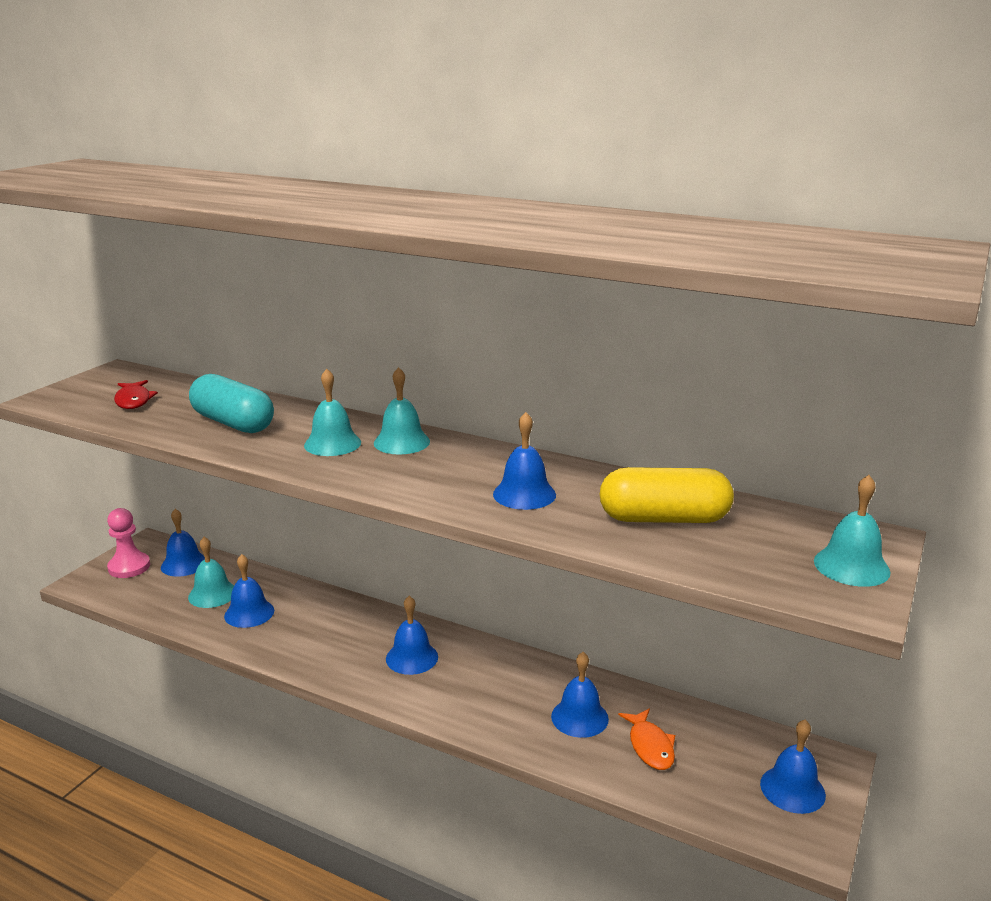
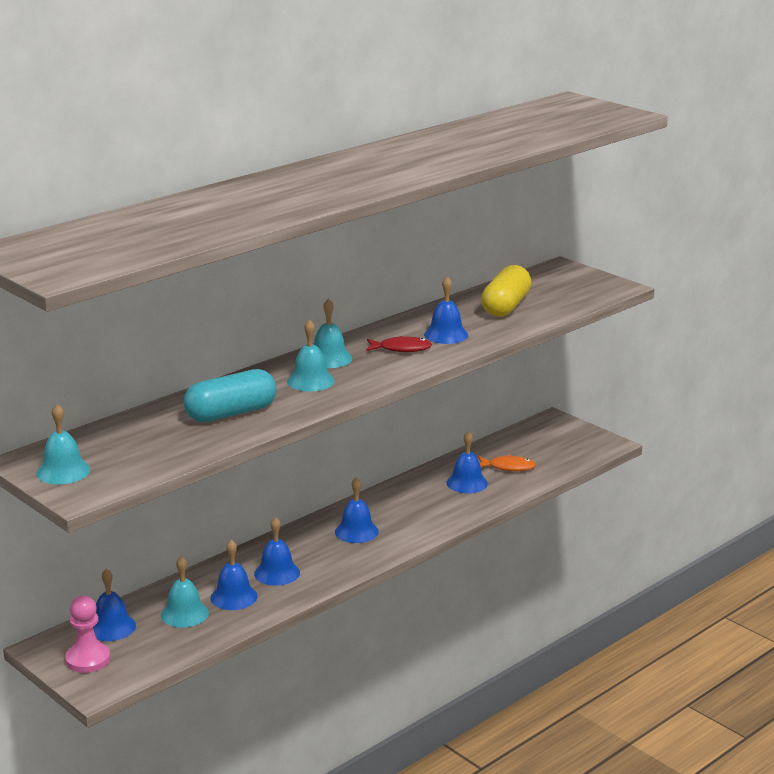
camera: 70 degrees left, 0 degrees up
(133, 400) = (129, 452): red fish -> red fish (401, 349)
(792, 789) = (567, 436): blue bell -> blue bell (277, 573)
(851, 566) = (585, 279): turquoise bell -> turquoise bell (63, 471)

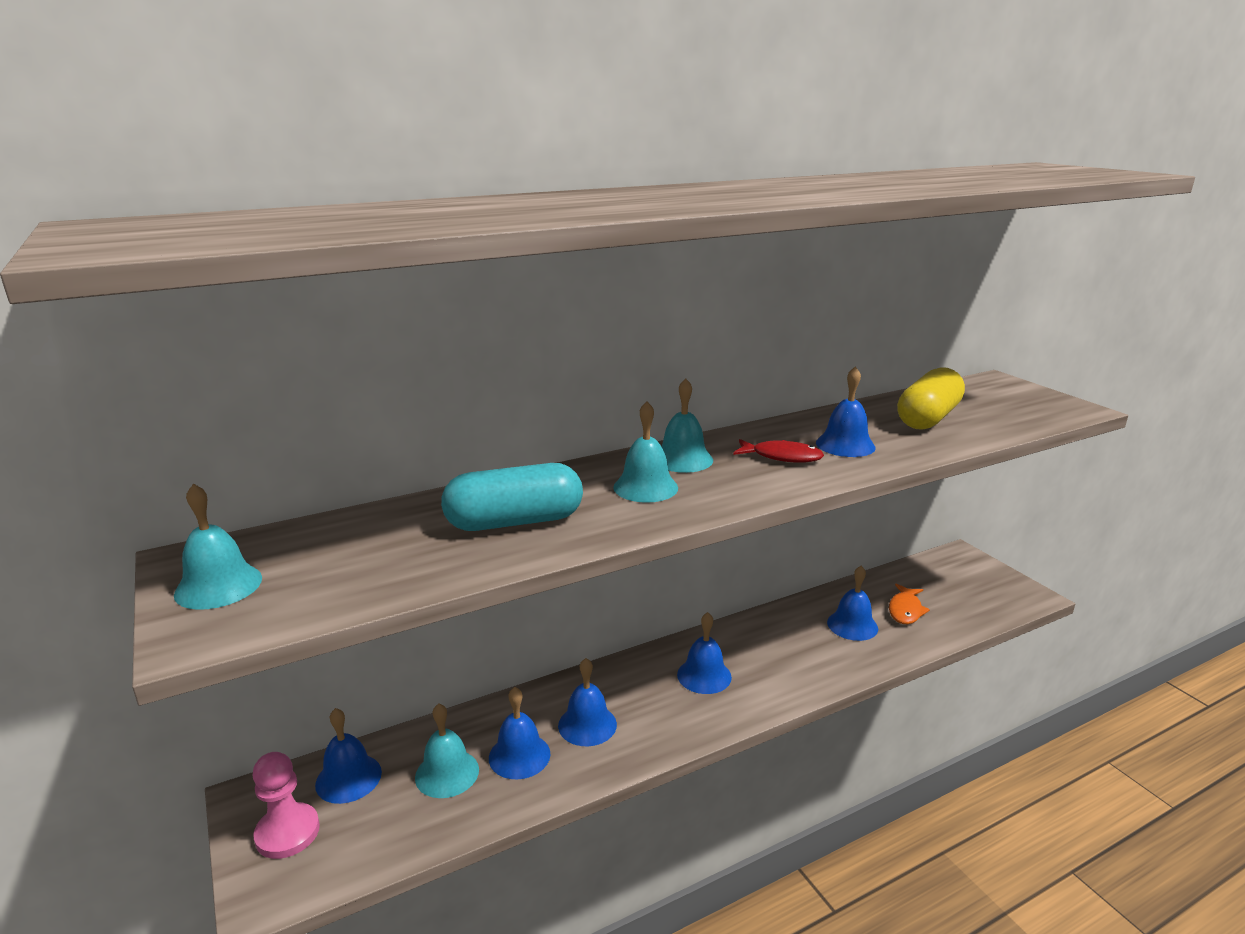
camera: 15 degrees right, 0 degrees up
(508, 467) = (905, 610): orange fish -> orange fish turned 90 degrees clockwise

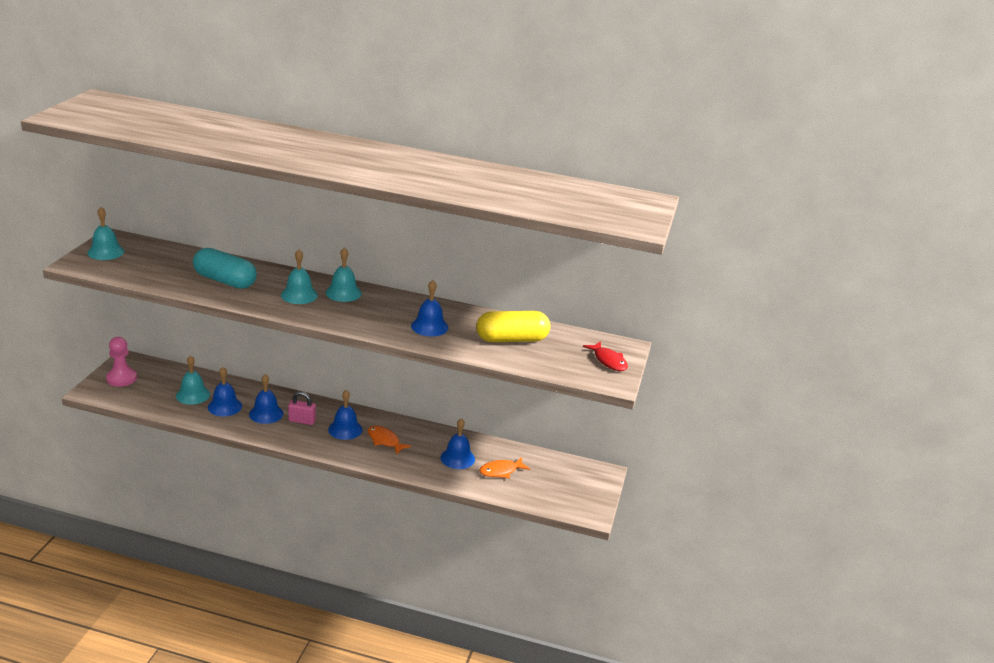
camera: 40 degrees right, 5 degrees up
(348, 778) = (162, 375): blue bell -> none
(643, 701) = (302, 421): none -> pink padlock
(763, 658) = (384, 441): none -> orange fish
(782, 457) = (386, 315): red fish -> red fish (608, 361)

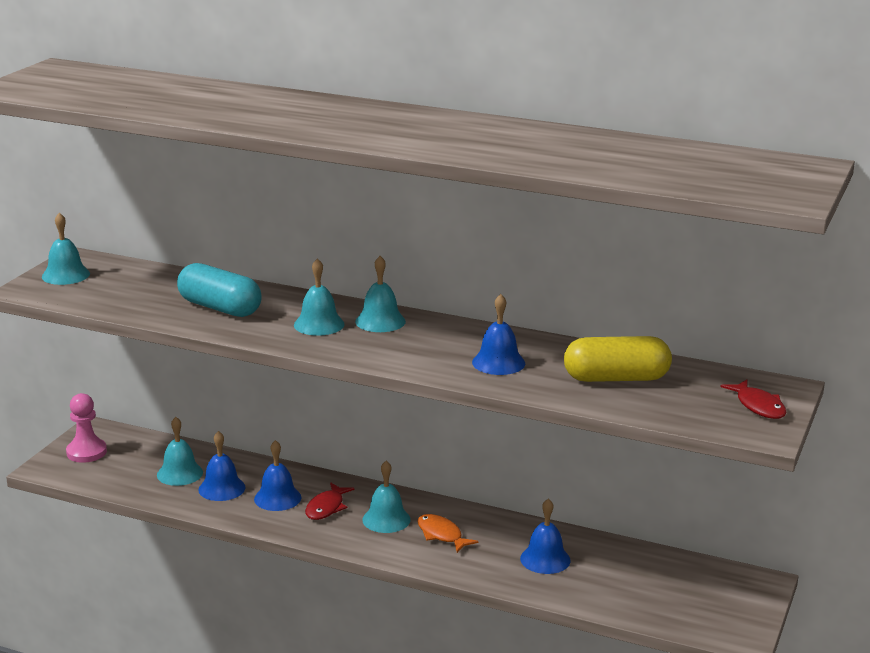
camera: 10 degrees right, 5 degrees down
(302, 421) = (326, 507): pink padlock -> red fish
(345, 429) = (386, 519): blue bell -> turquoise bell
(501, 471) = (608, 578): orange fish -> none

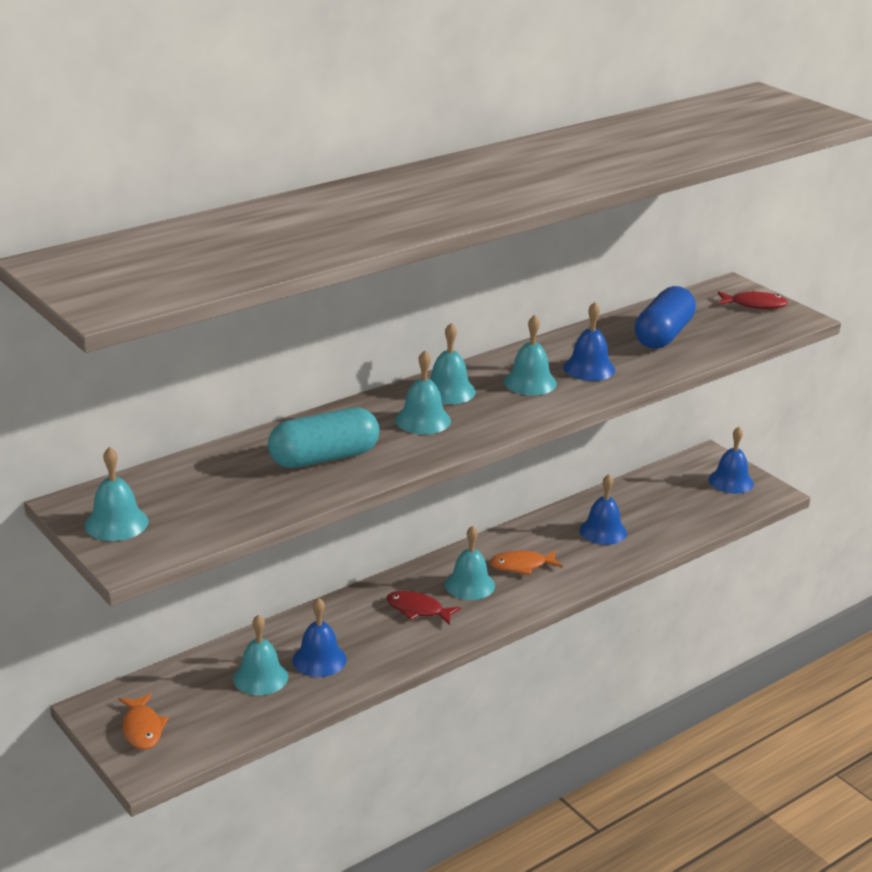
camera: 60 degrees left, 5 degrees up
(86, 452) = (142, 728): pink pawn -> orange fish
(277, 498) = (372, 632): blue bell -> blue bell (731, 481)
(326, 507) = (418, 610): red fish -> red fish turned 150 degrees clockwise
(438, 346) = (530, 382): none -> turquoise bell
(616, 378) = (663, 335): yellow capsule -> blue capsule

